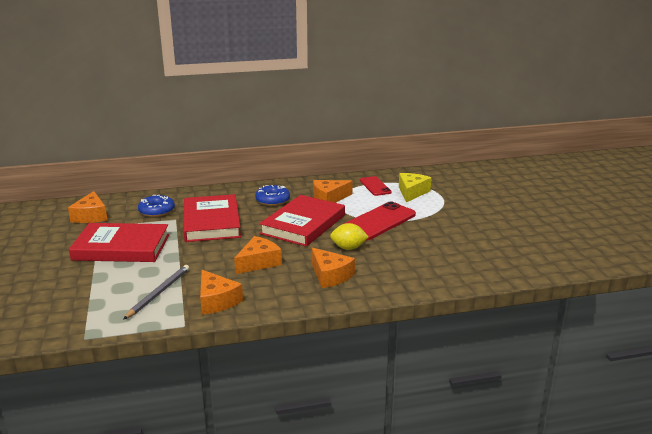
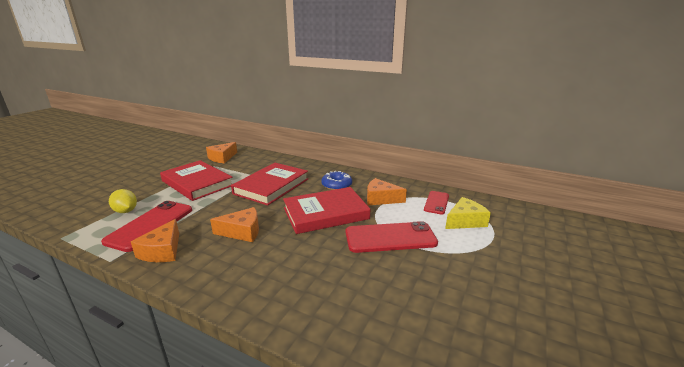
camera: 40 degrees right, 0 degrees up
(156, 211) = (257, 167): blue donut -> none
(159, 293) = (150, 225): grey pencil -> red phone
(330, 275) = (266, 273): orange cheese -> none
(348, 248) = (325, 252): yellow lemon -> yellow lemon (126, 211)

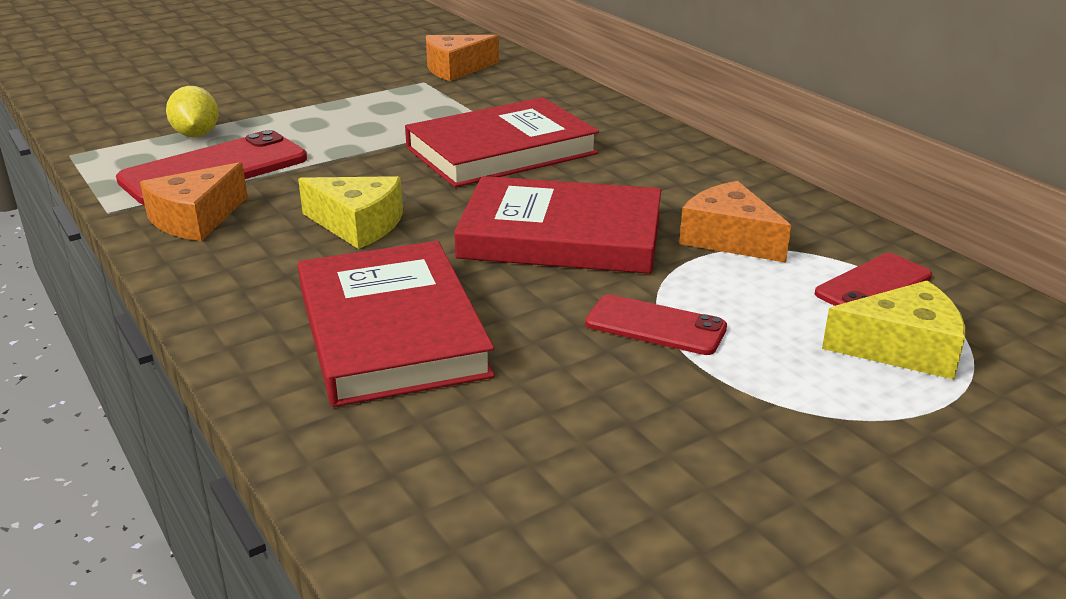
camera: 30 degrees right, 5 degrees up
(197, 183) = (360, 111): red book -> red book (391, 330)
(242, 232) = (358, 225): orange cheese -> yellow cheese
(336, 185) = (652, 182): blue donut -> none
(390, 238) = (655, 326): red phone -> red phone, size x0.58

